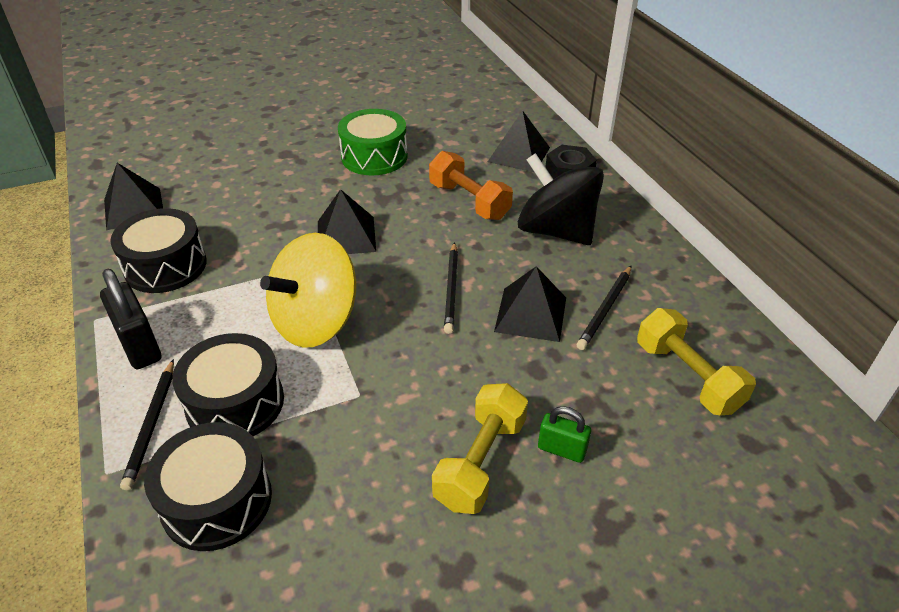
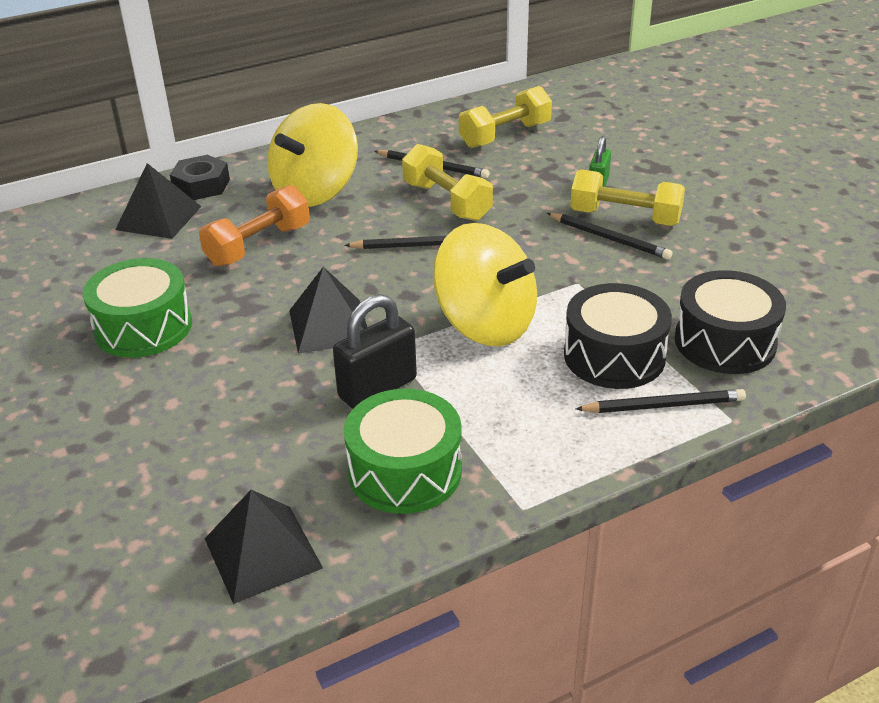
camera: 95 degrees left, 5 degrees down
(139, 346) = (557, 450): black padlock -> black padlock (377, 388)
(165, 266) = (405, 471): black drum -> green drum
(437, 438) = (609, 238): none -> black pencil
(531, 314) = (447, 201): black pyramid -> yellow dumbbell
(556, 231) = (316, 191): black spinning top -> yellow spinning top

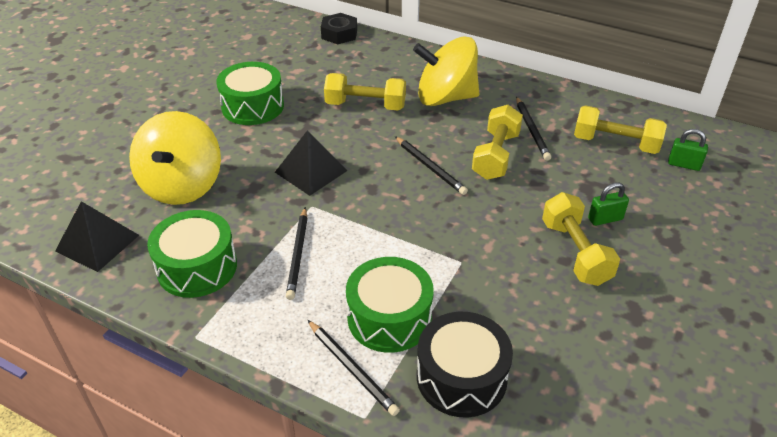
camera: 55 degrees right, 5 degrees up
(158, 218) = (357, 58): black pyramid -> none
(201, 185) = (404, 55): black nut -> black nut (339, 34)
(258, 245) = (365, 105): orange dumbbell -> yellow dumbbell
(377, 388) = (266, 219): black padlock -> none
(485, 324) = (370, 237): yellow spinning top -> yellow spinning top (182, 185)
(570, 118) = (684, 165): none -> green padlock
(609, 238) = (536, 255): black pencil -> black pencil (298, 254)
(614, 356) = (389, 318): black drum -> green drum

